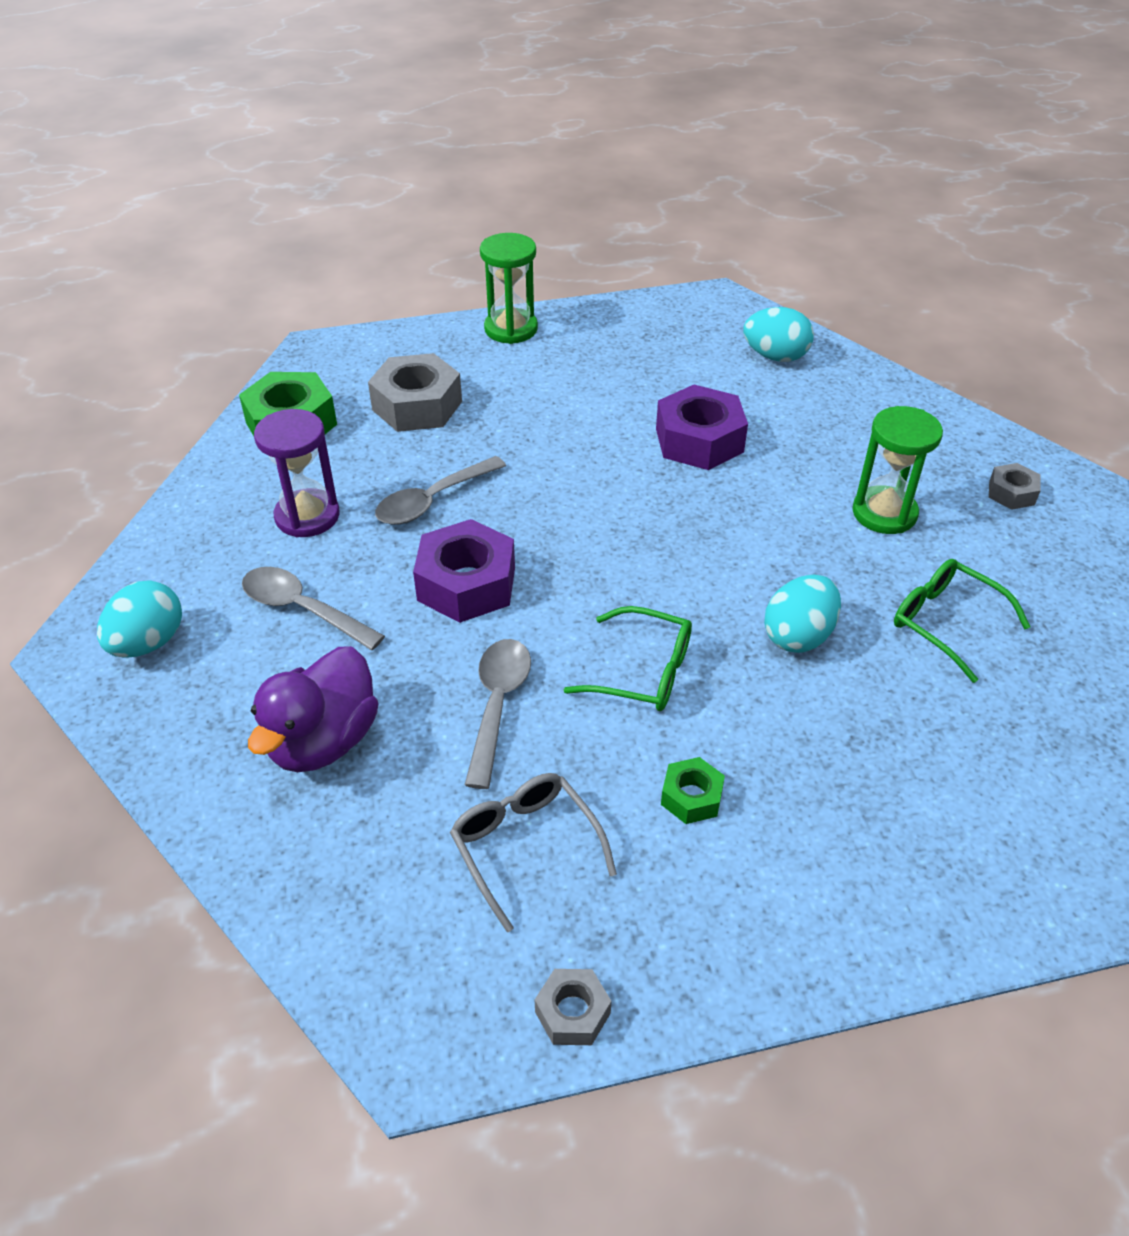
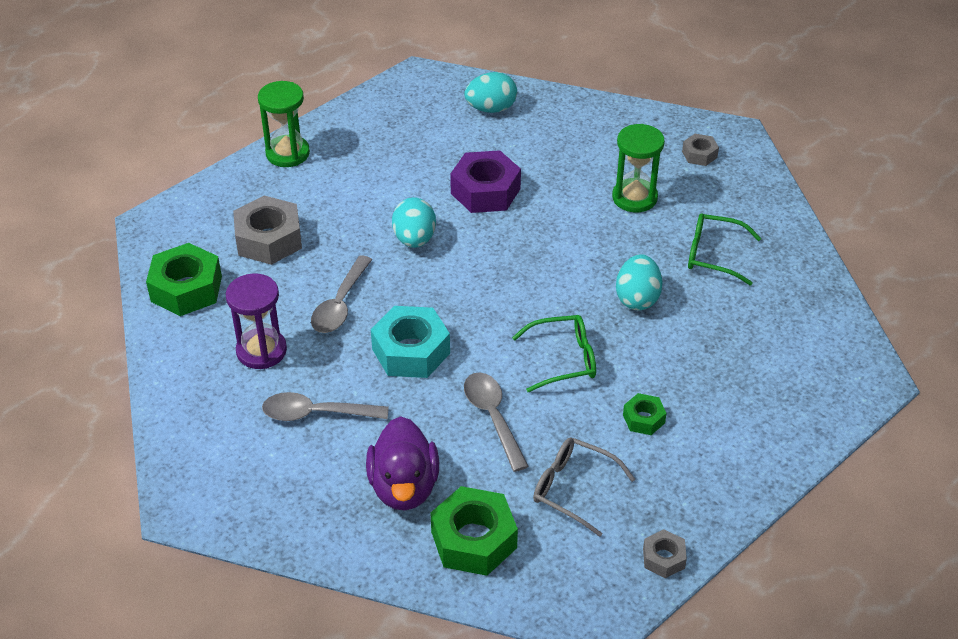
camera: 30 degrees left, 0 degrees up
(148, 643) = (230, 481): turquoise egg -> turquoise egg (414, 239)
(347, 851) = (474, 539): none -> green nut
(466, 584) = (411, 351): purple nut -> turquoise nut

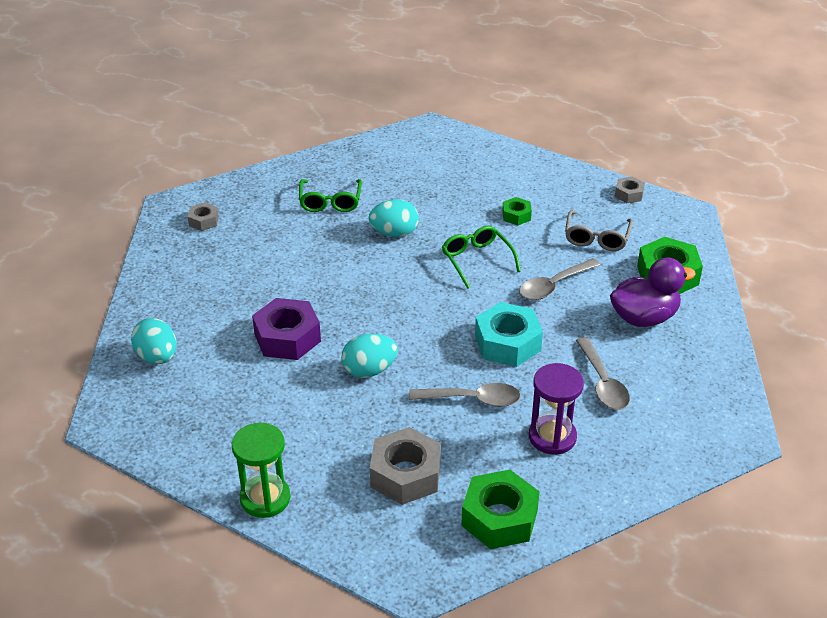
camera: 105 degrees left, 5 degrees down
(634, 197) = (271, 249): green hourglass -> none

